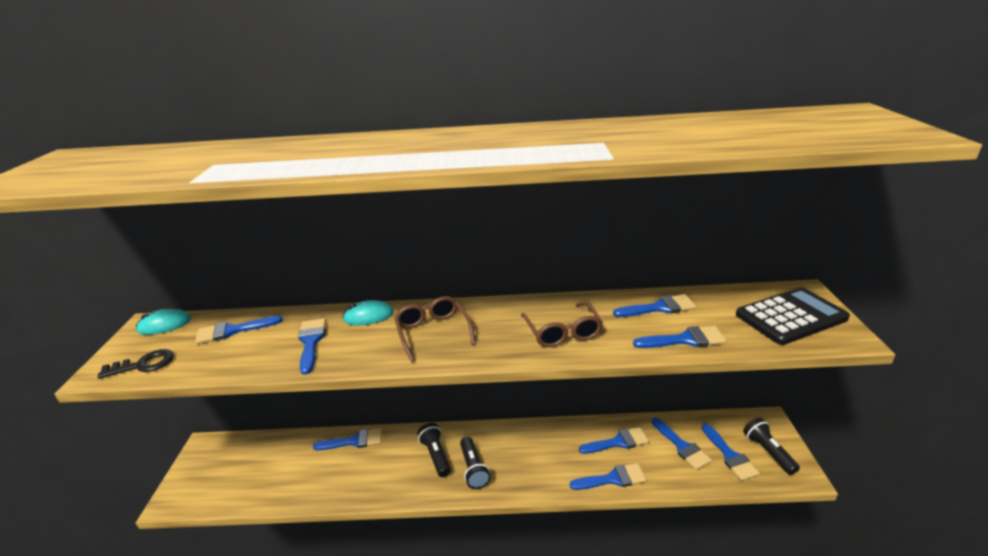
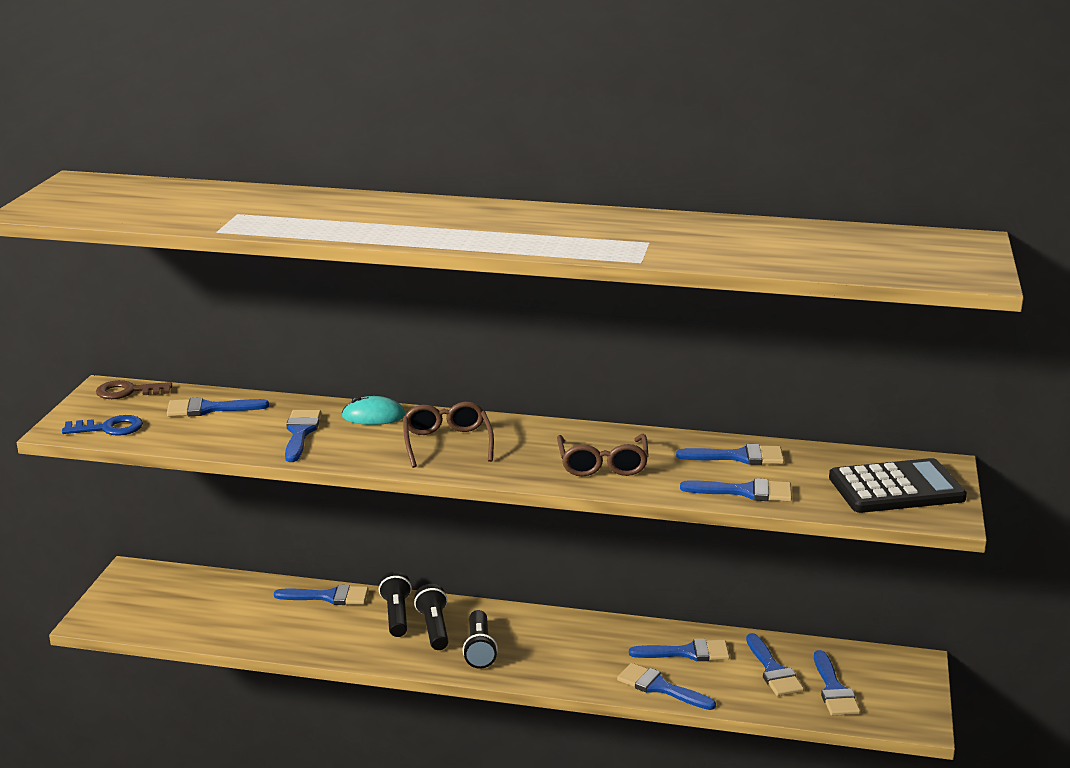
camera: 10 degrees right, 5 degrees down
(143, 365) = (109, 428): black key -> blue key
(164, 325) = (128, 392): turquoise mouse -> brown key
(613, 479) = (660, 687): blue brush -> blue brush turned 150 degrees counterclockwise
(768, 452) = (890, 694): black flashlight -> black flashlight (396, 615)

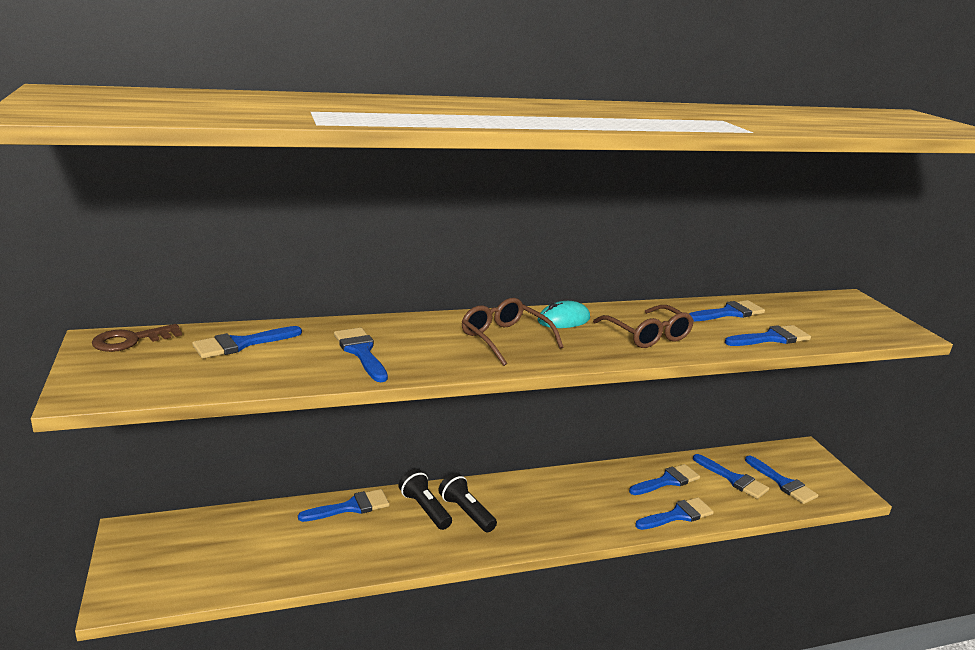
camera: 30 degrees left, 0 degrees up
(109, 428) = (143, 382): blue key -> none
(373, 416) = (412, 326): turquoise mouse -> turquoise mouse (563, 320)
(479, 649) = (519, 521): black flashlight -> none
(660, 687) = (678, 515): blue brush -> blue brush turned 150 degrees clockwise
(896, 488) = (852, 318): black calculator -> none

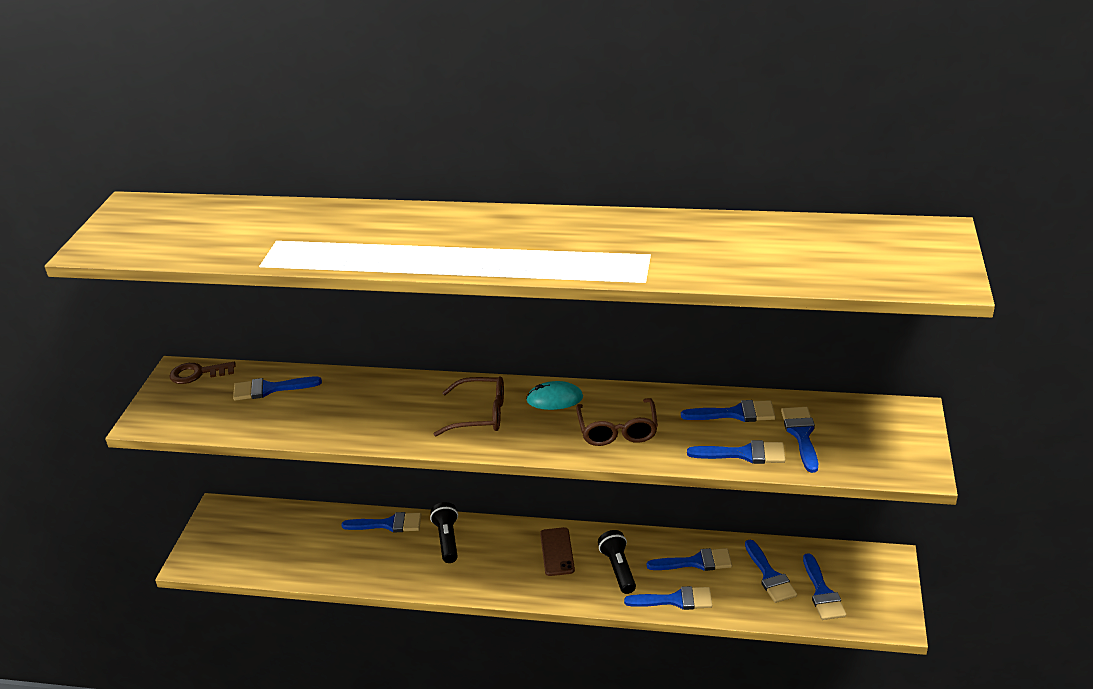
camera: 30 degrees right, 10 degrees up
(361, 352) = (351, 411): blue brush -> blue brush (801, 435)
(466, 512) = (480, 551): black flashlight -> black flashlight (618, 569)
(504, 339) = (480, 415): brown glasses -> brown glasses turned 105 degrees clockwise
(541, 497) = (557, 552): none -> brown phone

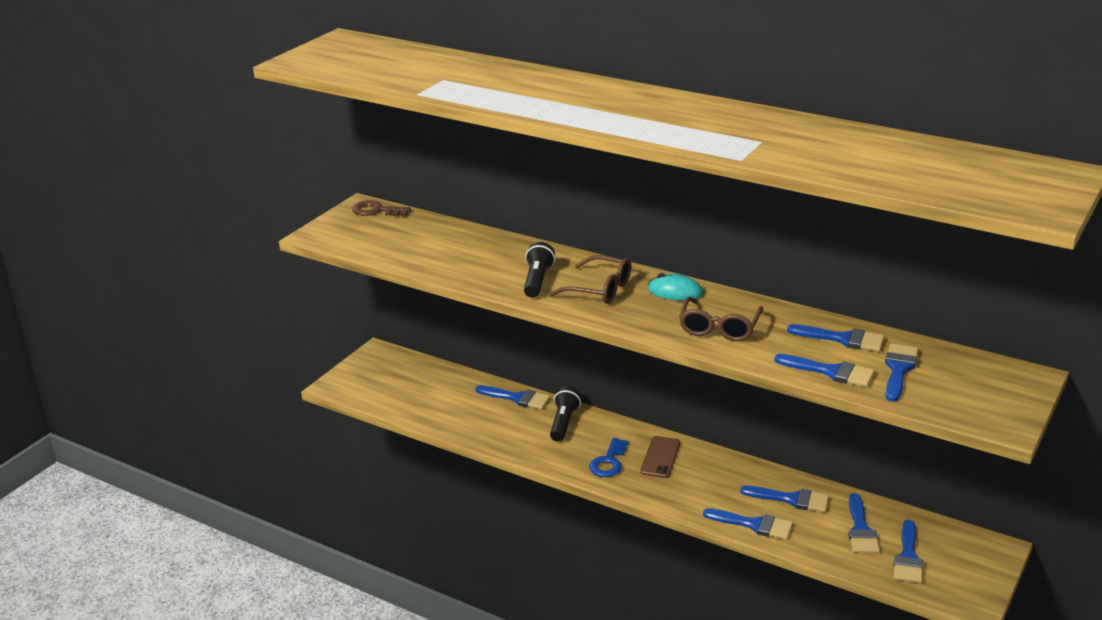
camera: 20 degrees right, 5 degrees down
(270, 389) = (429, 233): blue brush -> none
(510, 571) = (608, 462): none -> blue key
(618, 569) = (712, 485): black flashlight -> black flashlight (537, 281)

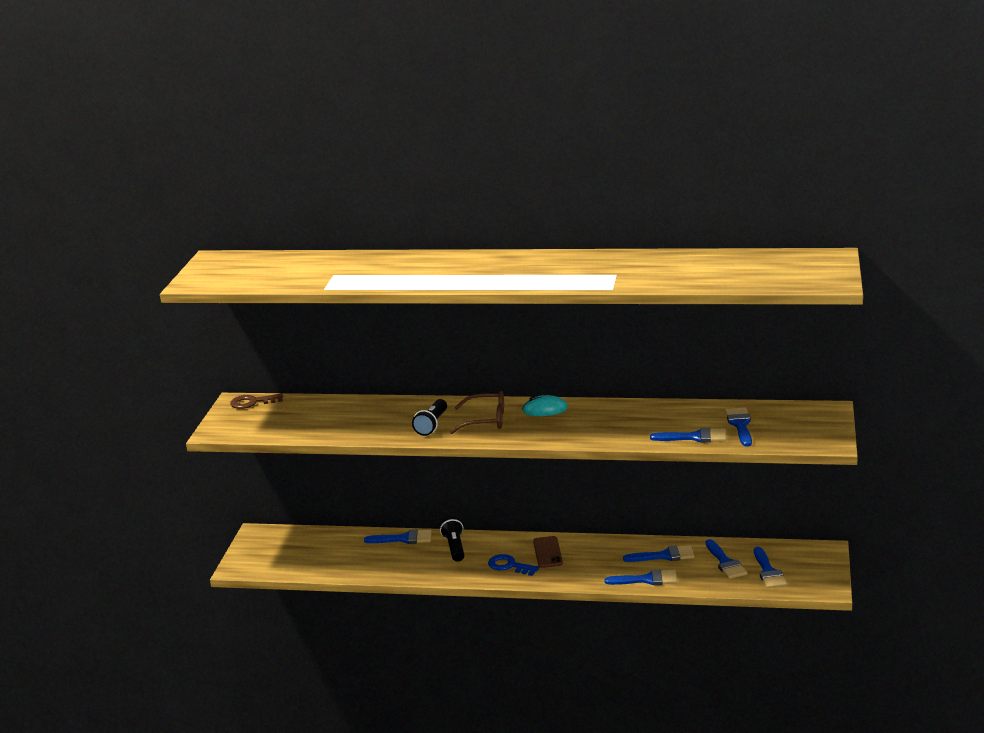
camera: 20 degrees left, 5 degrees down
(537, 281) = (432, 425): black flashlight -> black flashlight turned 150 degrees counterclockwise
(608, 462) = (509, 566): blue key -> blue key turned 120 degrees clockwise
(719, 328) = (595, 427): brown glasses -> none
(843, 339) = (689, 414): blue brush -> none

